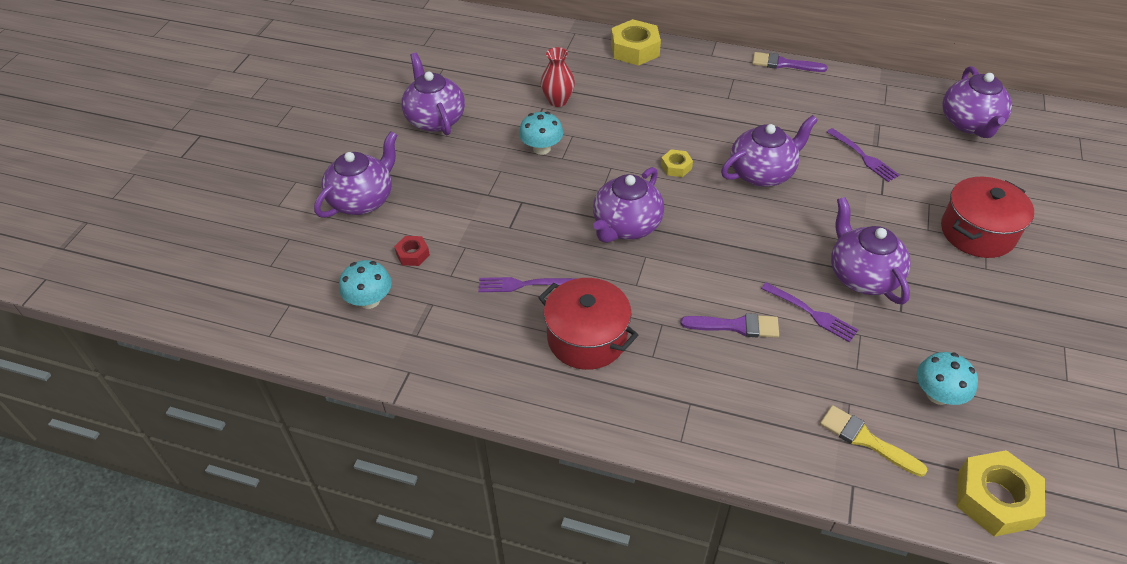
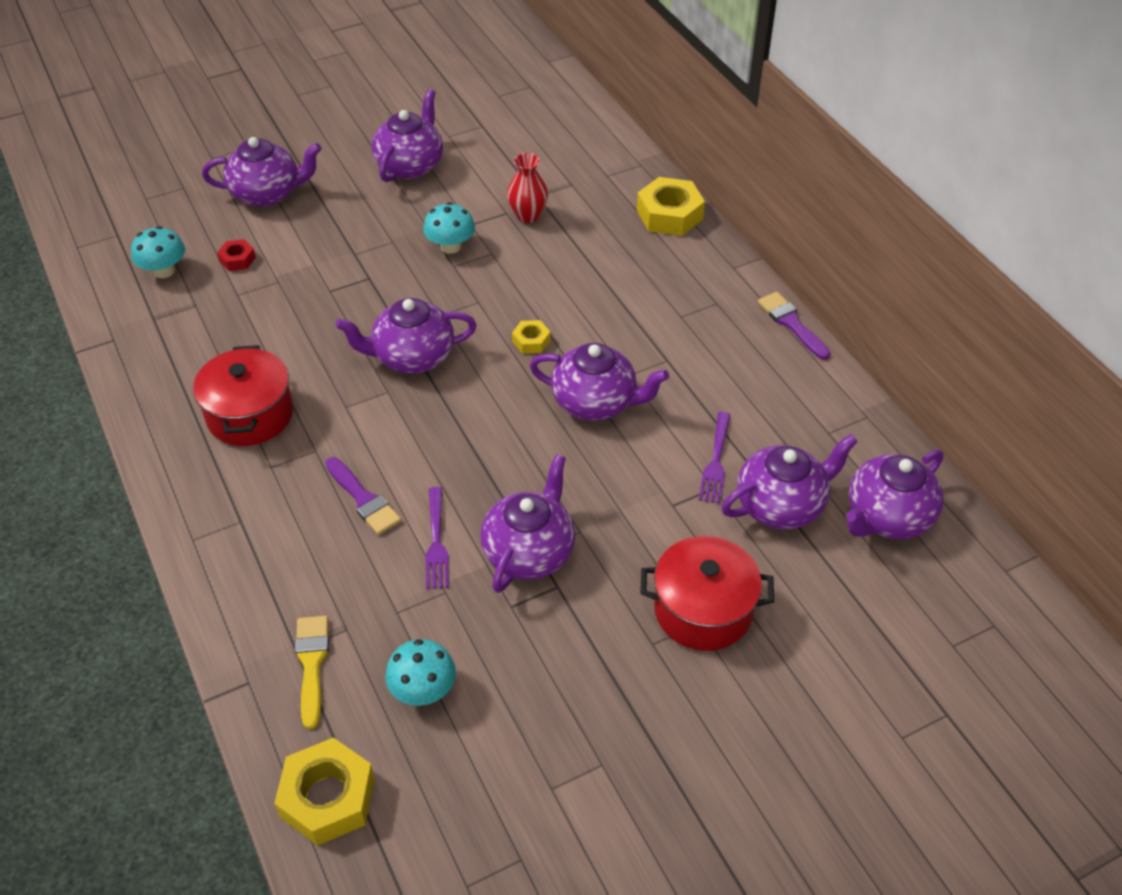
camera: 45 degrees right, 0 degrees up
(523, 284) = (271, 340): purple fork -> none
(923, 154) = (781, 505): none -> purple teapot

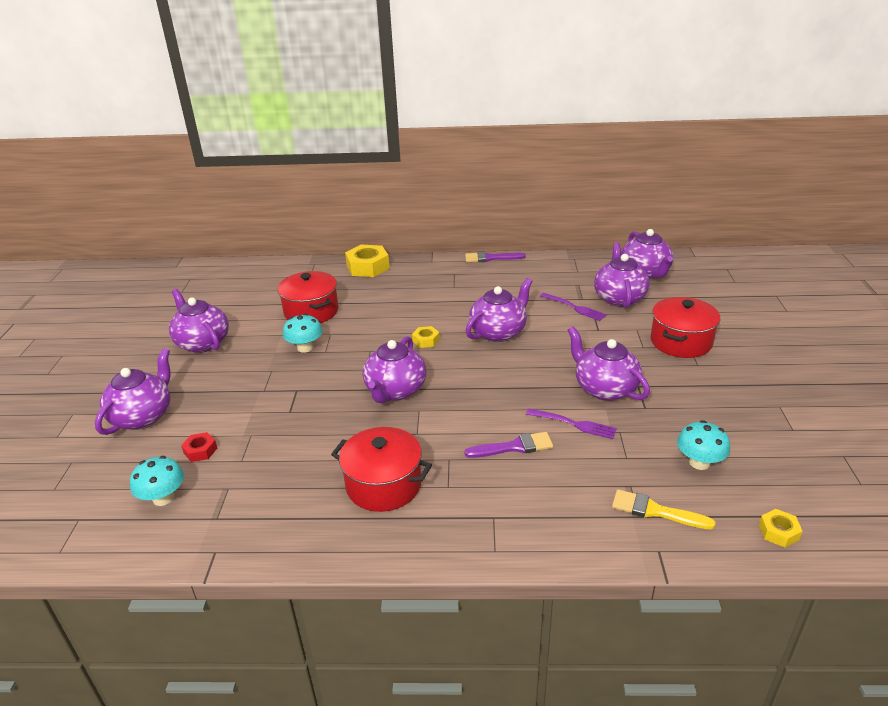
camera: 60 degrees left, 15 degrees down
(328, 798) = (778, 532): yellow nut -> yellow nut, size x0.52
(528, 215) = (311, 311): red vase -> red pot

